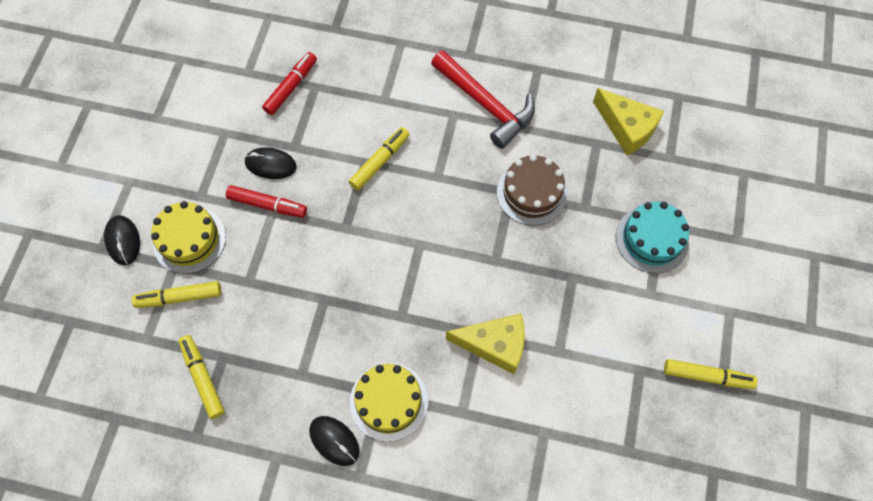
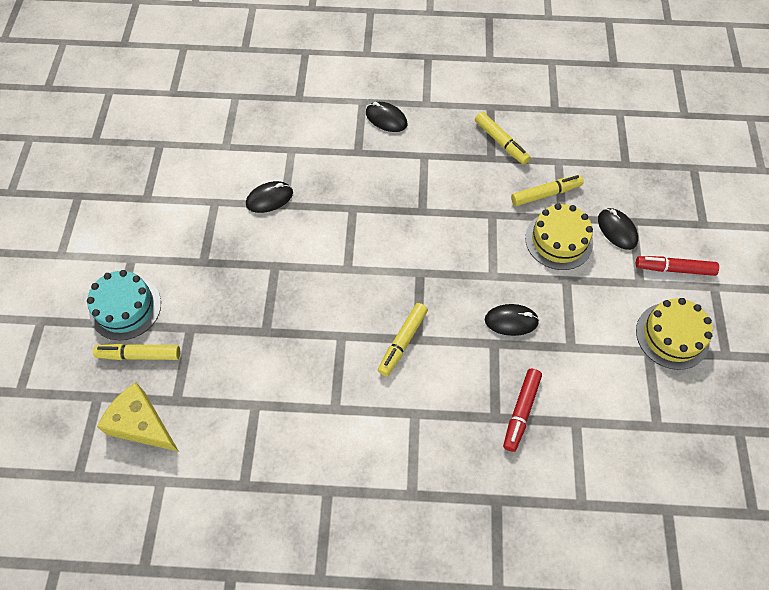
camera: 170 degrees right, 5 degrees down
(267, 205) = (499, 282): red marker -> red marker (674, 269)
(389, 401) = (350, 148): yellow cake -> yellow cake (672, 336)
(485, 104) = (301, 427): red hammer -> none
(494, 345) = (269, 199): yellow cheese -> black mouse
(532, 193) = (244, 334): brown cake -> none
(707, 376) = (89, 202): yellow marker -> yellow marker (139, 355)

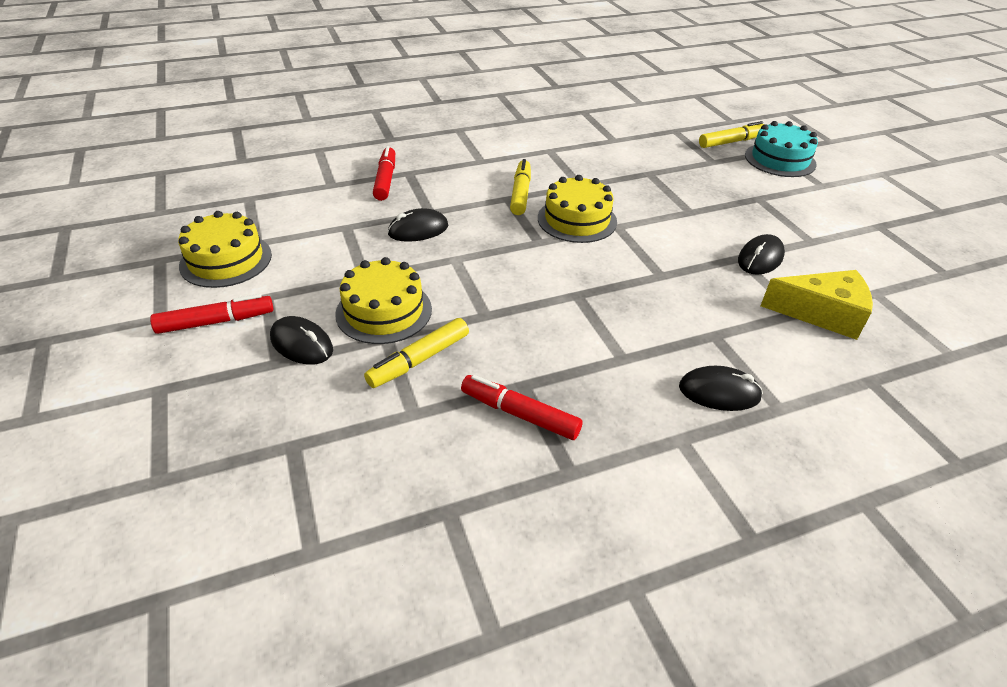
camera: 155 degrees right, 20 degrees down
(141, 424) = (684, 117): yellow cheese -> yellow cheese (822, 313)
(374, 288) = (577, 220): none -> yellow cake
(501, 142) = (519, 414): yellow marker -> red marker

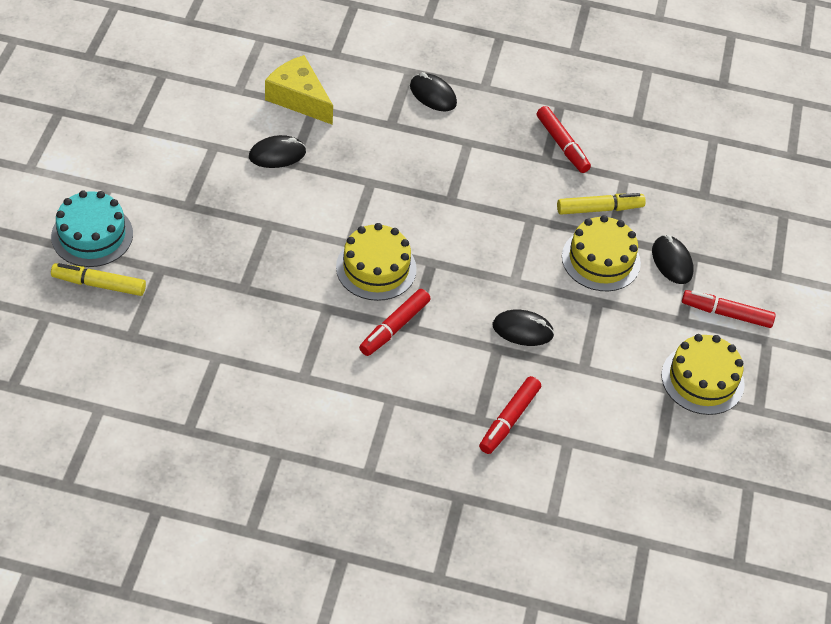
camera: 150 degrees left, 10 degrees up
(520, 193) = (394, 327): yellow marker -> red marker

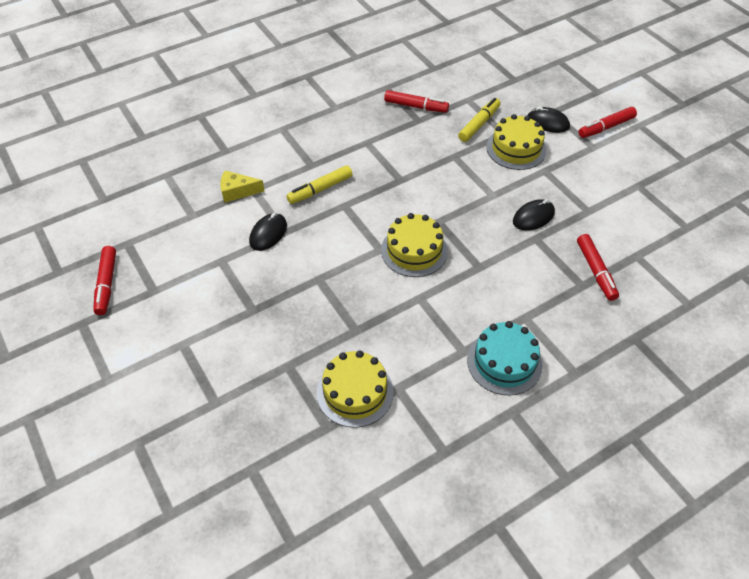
camera: 40 degrees left, 0 degrees up
(92, 235) = (213, 384): turquoise cake -> turquoise cake (504, 362)
(99, 284) = (261, 413): yellow marker -> yellow marker (320, 189)
(299, 98) = (237, 191): yellow cheese -> yellow cheese, size x0.66
(394, 327) = (470, 275): red marker -> red marker (107, 284)
(433, 95) = (313, 132): black mouse -> none
(702, 379) = (643, 168): yellow cake -> yellow cake (355, 392)

